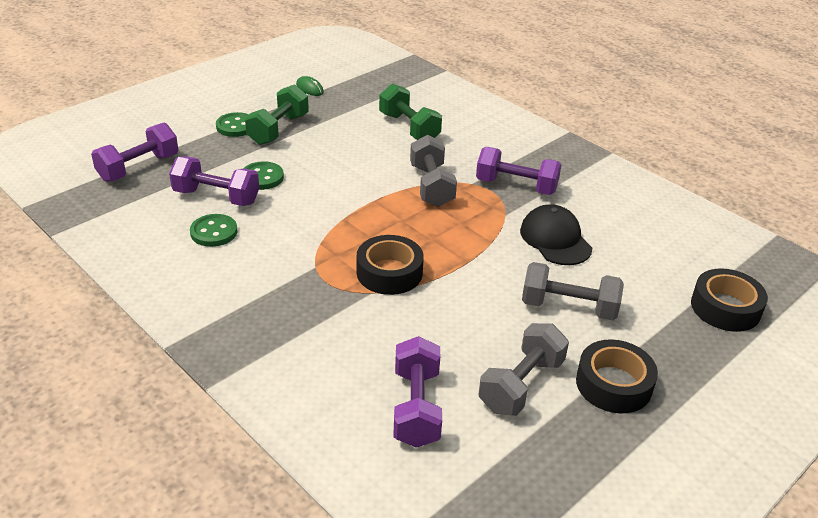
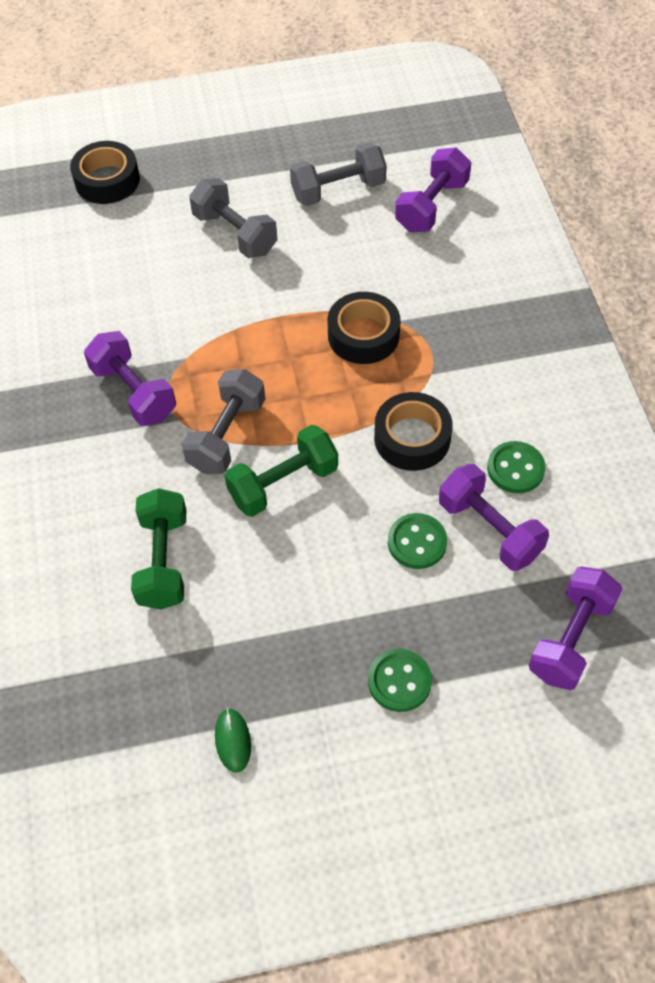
camera: 145 degrees left, 20 degrees up
(139, 168) = (570, 638): purple dumbbell -> purple dumbbell turned 45 degrees counterclockwise
(278, 129) = (342, 643): green dumbbell -> green dumbbell (283, 483)
(555, 239) = (169, 305): black cap -> none
(613, 384) = (269, 163): black tape -> black tape (412, 438)

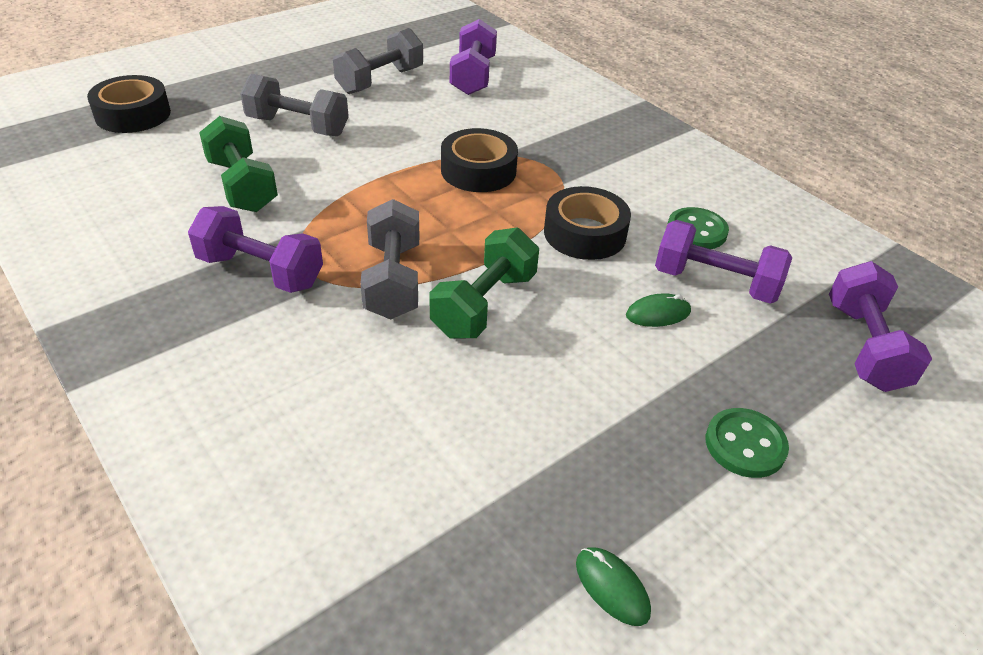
camera: 30 degrees left, 15 degrees down
(163, 561) = (394, 419): green dumbbell -> green dumbbell (242, 185)
(417, 542) = (658, 314): green button -> green mouse

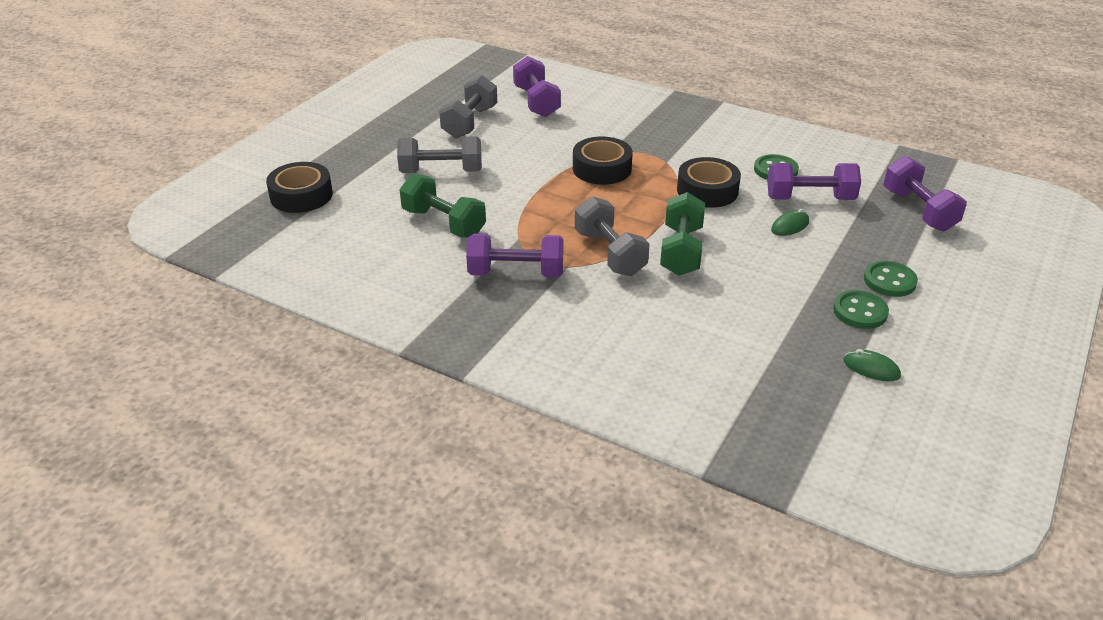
camera: 20 degrees left, 5 degrees down
(663, 480) = (860, 312): none -> green button

